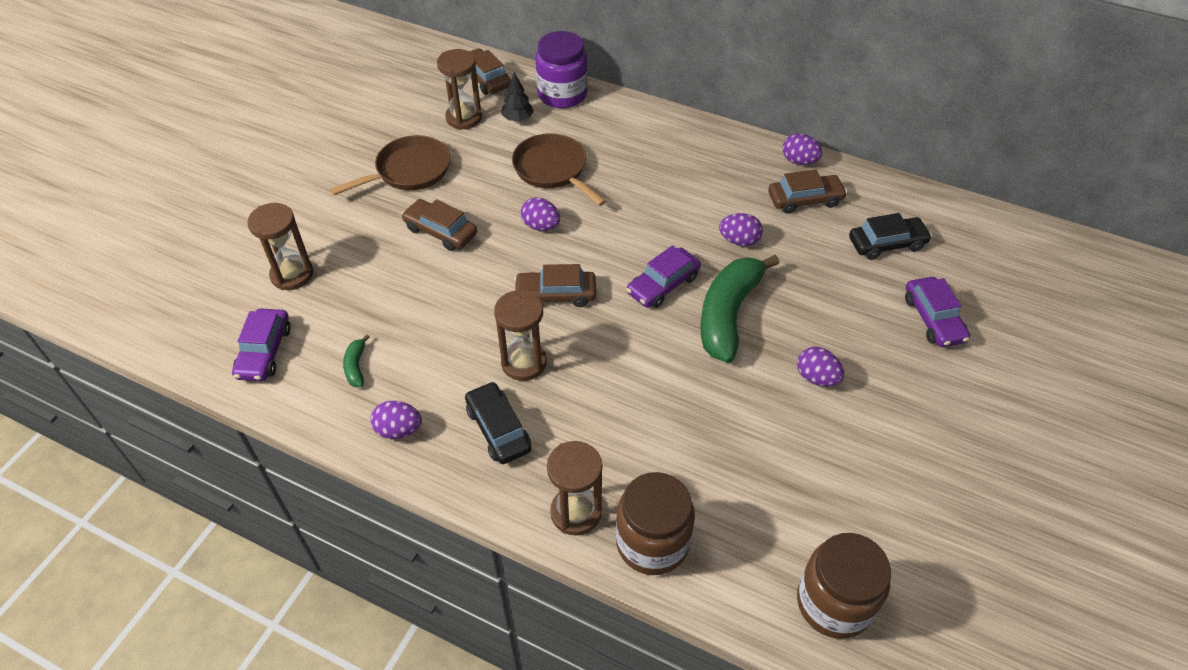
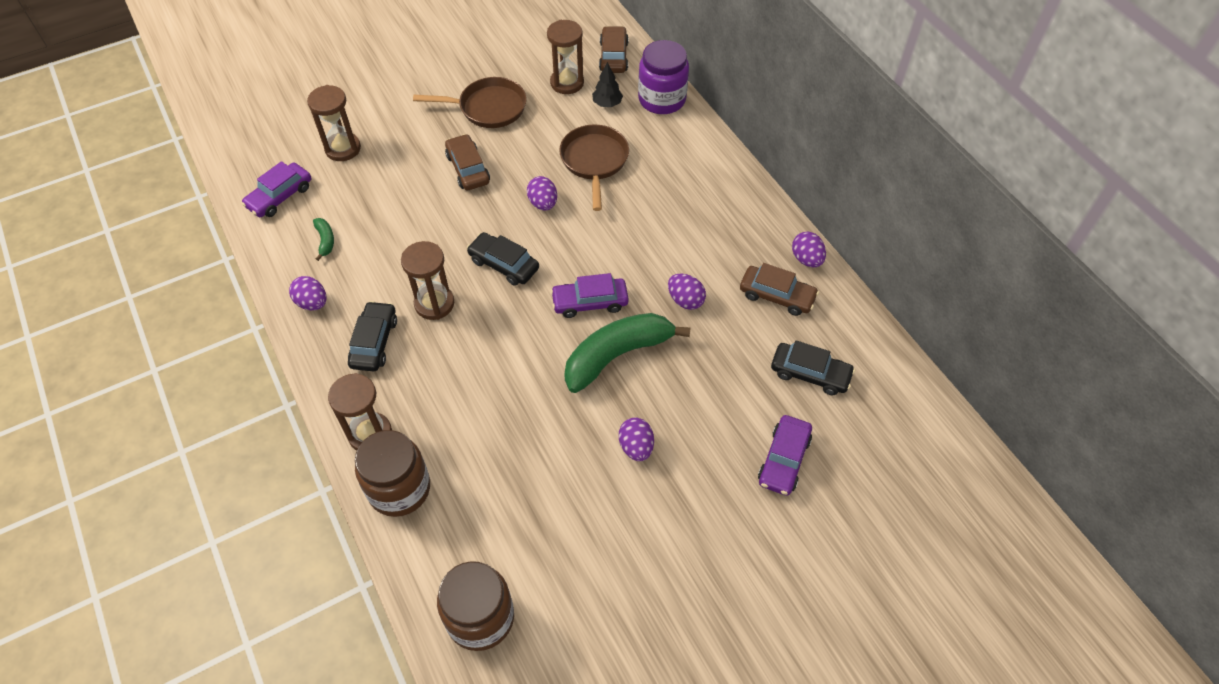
camera: 35 degrees right, 5 degrees up
(356, 366) = (325, 241): green banana -> green banana turned 135 degrees clockwise
(556, 294) = (504, 264): brown car -> black car

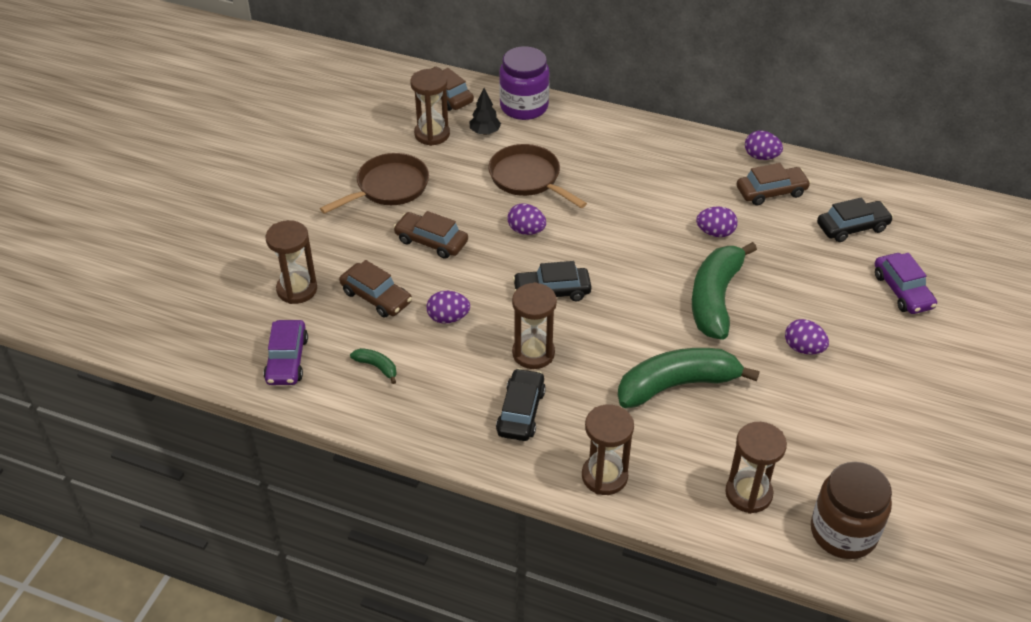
camera: 40 degrees left, 10 degrees down
(312, 303) = (429, 419): purple egg -> purple egg (448, 318)
(374, 342) = (521, 412): black car -> black car turned 45 degrees clockwise
(384, 188) = (376, 297): none -> brown car
(399, 489) = (677, 496): brown jar -> none
(450, 529) = (748, 494): none -> brown hourglass
(503, 404) = (677, 385): none -> green banana
(590, 302) = (650, 276): purple car -> none

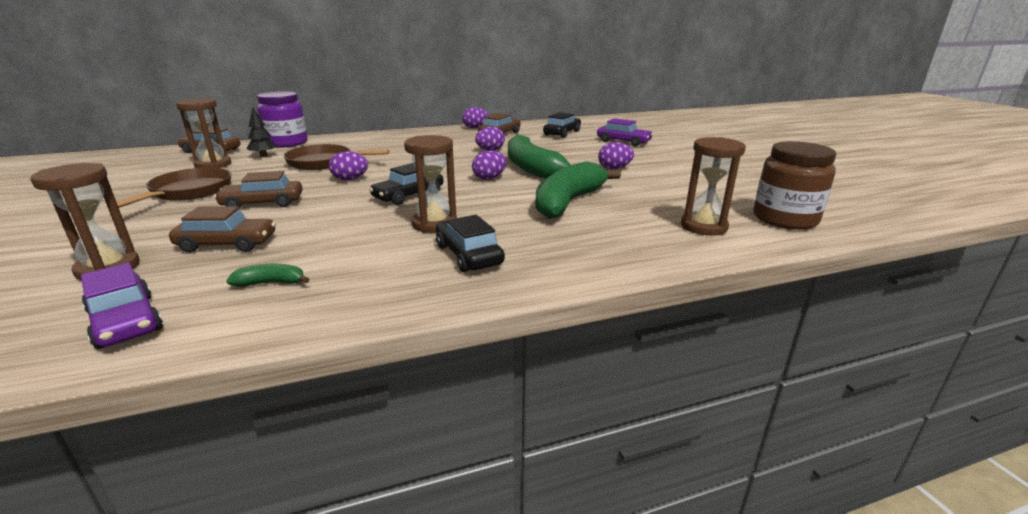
camera: 40 degrees left, 20 degrees down
(448, 318) = (326, 232): purple egg -> purple egg (489, 178)
(604, 476) = (596, 259): brown hourglass -> none

